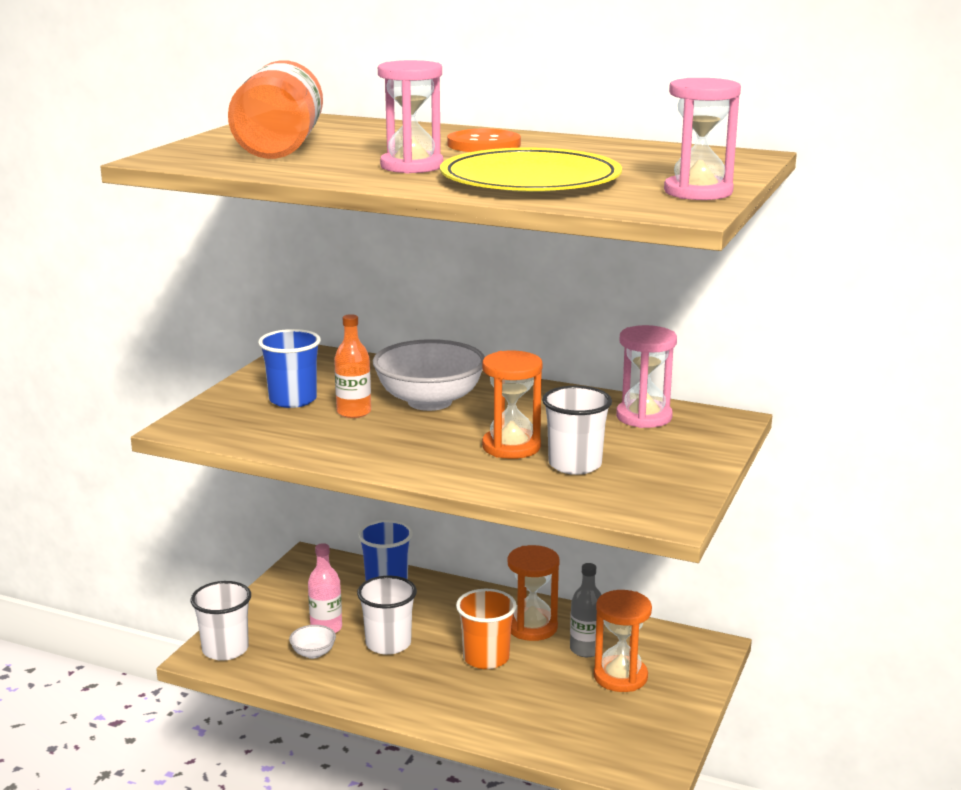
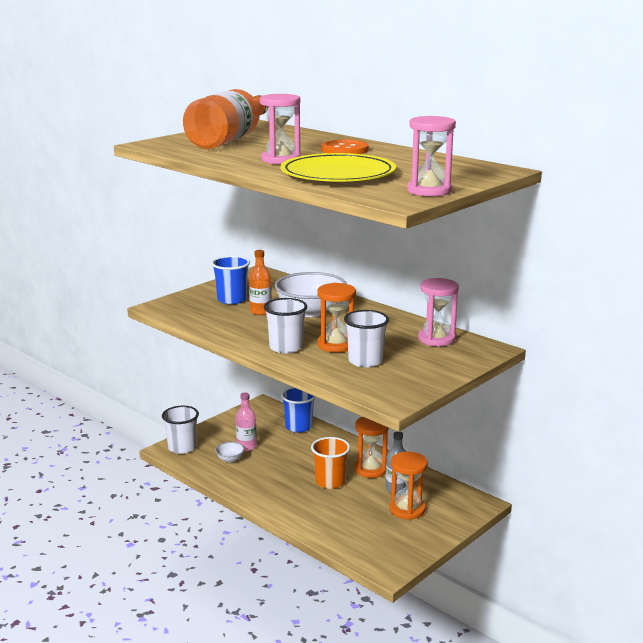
camera: 20 degrees right, 0 degrees up
(388, 644) = (277, 462): white cup -> white cup (286, 347)

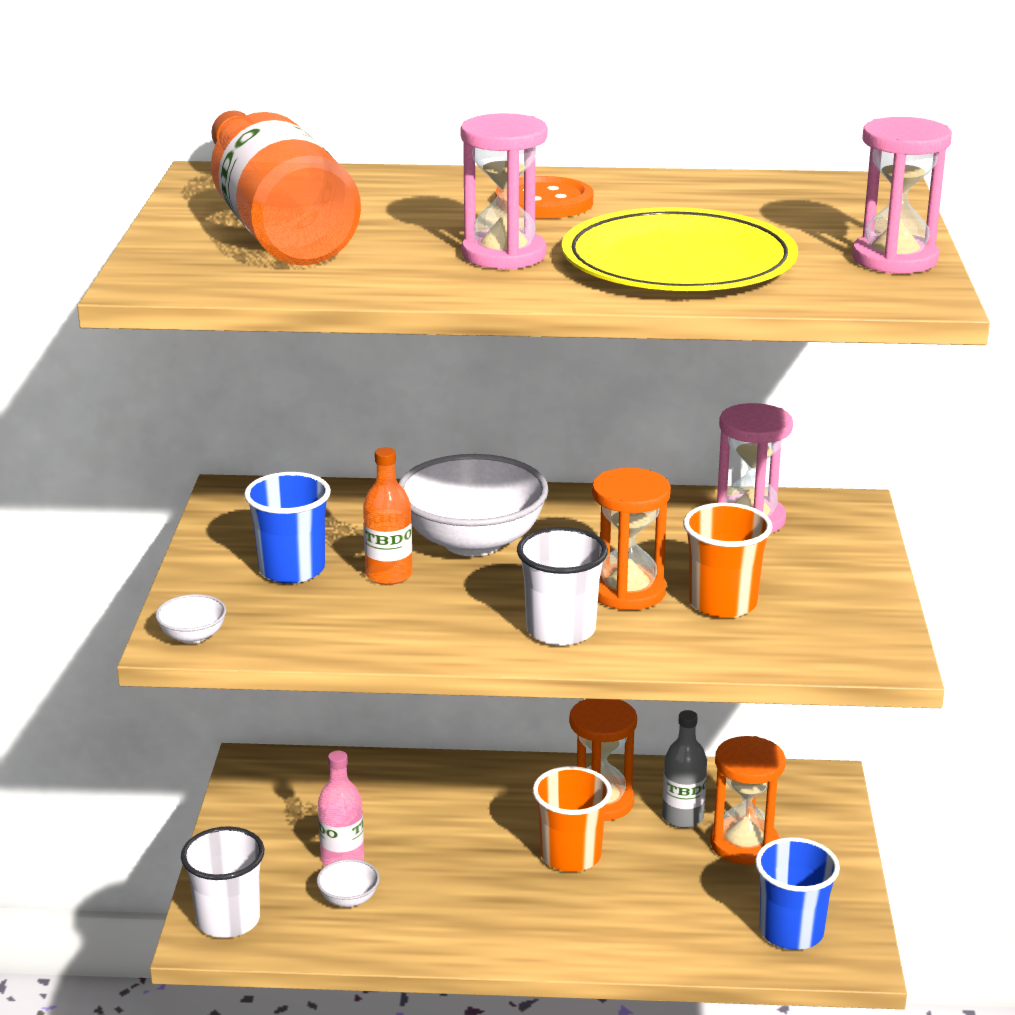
camera: 40 degrees left, 5 degrees up
(164, 307) = (193, 636): none -> white bowl
(298, 427) = (379, 779): blue cup -> blue cup (791, 932)
(365, 361) = (722, 603): white cup -> orange cup

